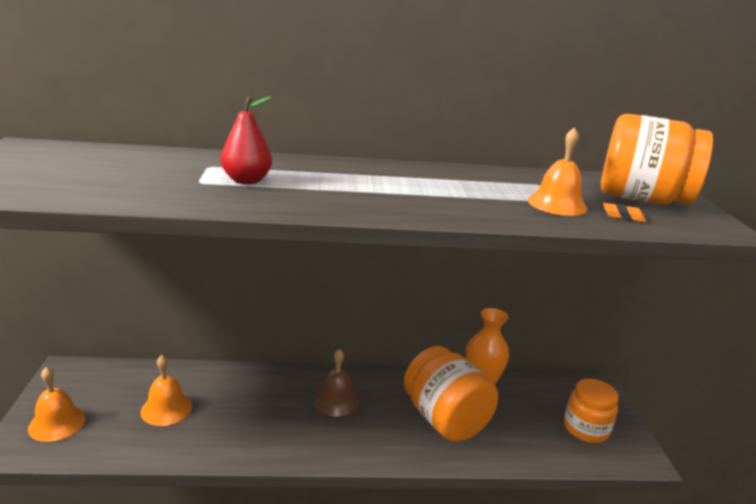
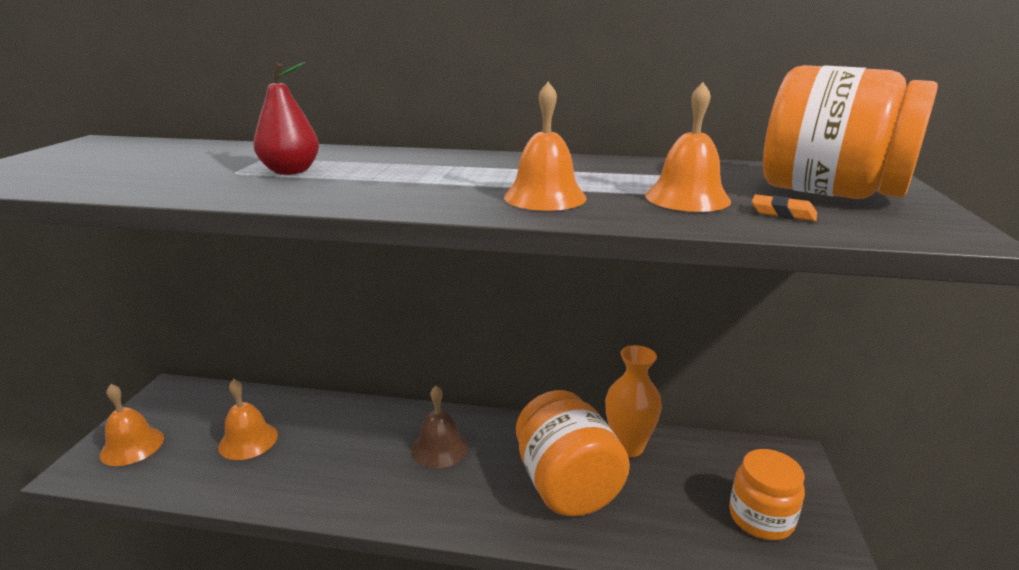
camera: 15 degrees right, 0 degrees up
(462, 204) = (545, 197): none -> orange bell

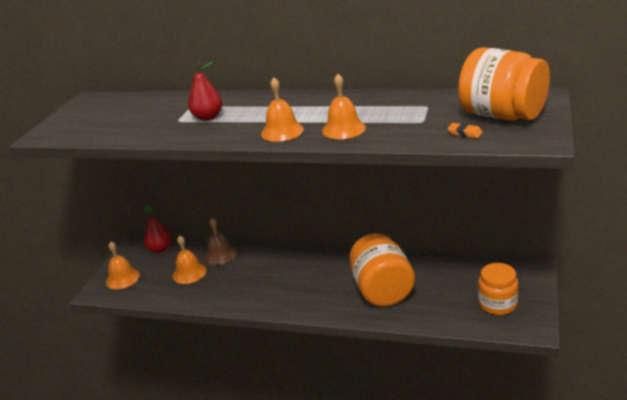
camera: 10 degrees right, 5 degrees up
(209, 397) = (160, 249): none -> red pear
(439, 448) = (305, 273): brown bell -> brown bell (220, 254)
(628, 446) = (425, 268): orange vase -> none
(687, 198) = (420, 124): orange bell -> orange bell (282, 131)

